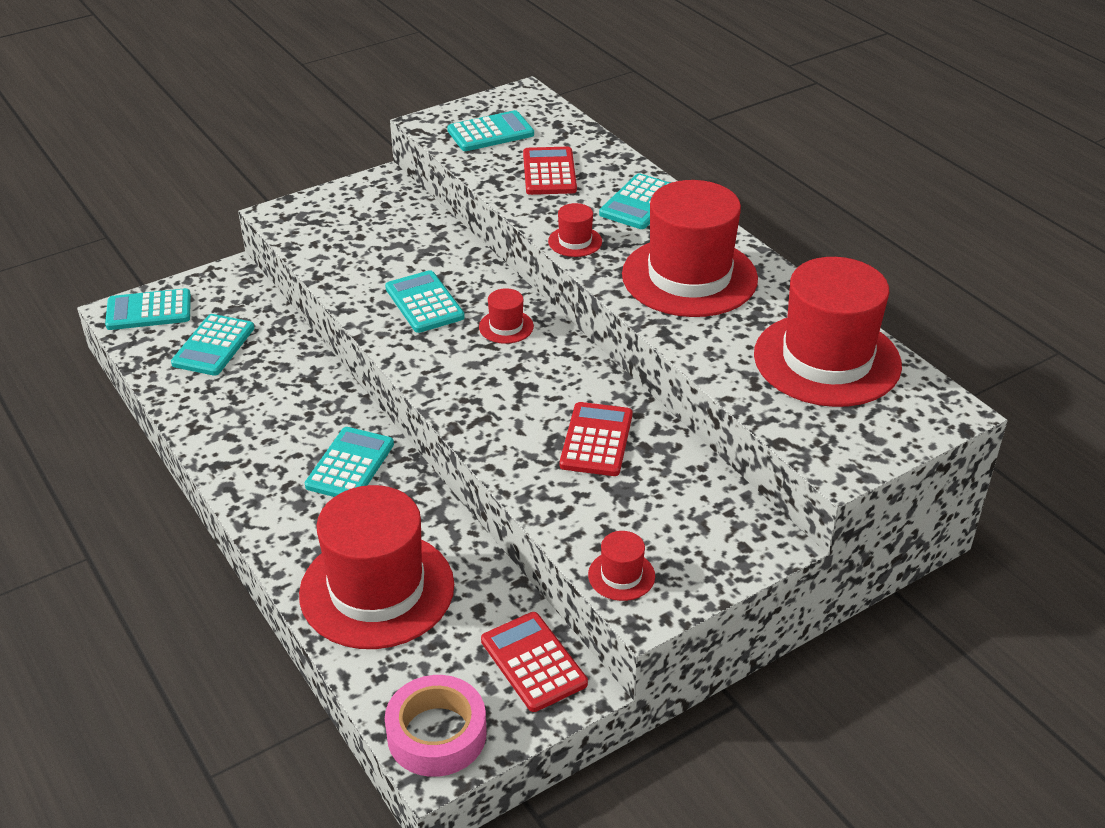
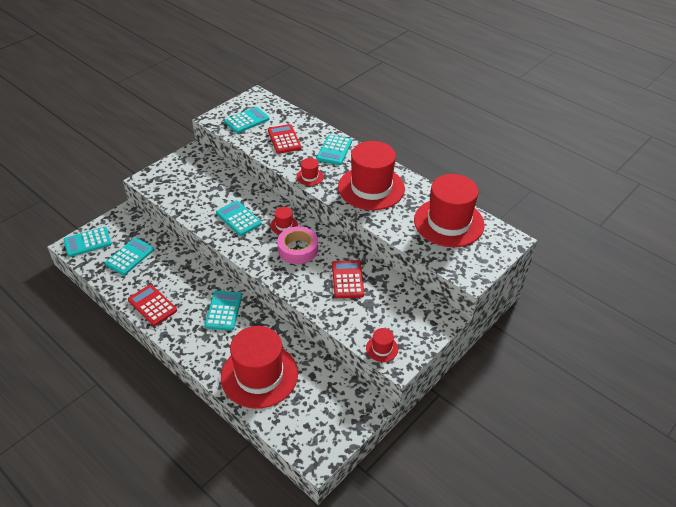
camera: 15 degrees left, 5 degrees up
(213, 346) = (130, 257): turquoise calculator -> turquoise calculator turned 150 degrees counterclockwise
(436, 734) = (313, 444): pink tape -> pink tape (298, 249)
(533, 662) = (347, 397): red calculator -> red calculator (152, 305)

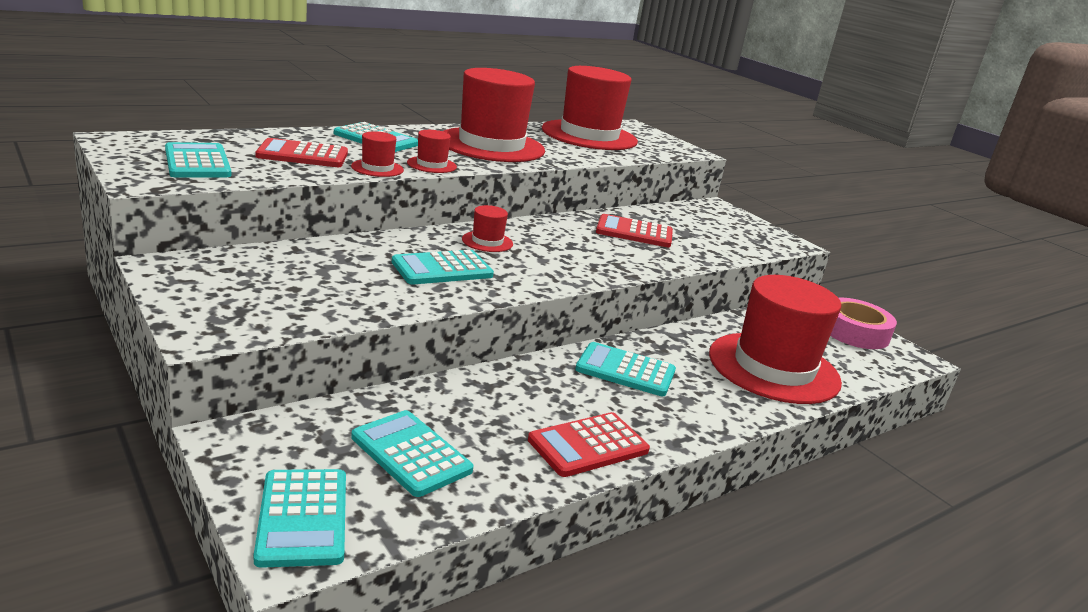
camera: 80 degrees left, 20 degrees down
(298, 249) = (553, 245): pink tape -> pink tape (854, 332)
(382, 348) = (766, 245): red hat -> red hat (377, 168)

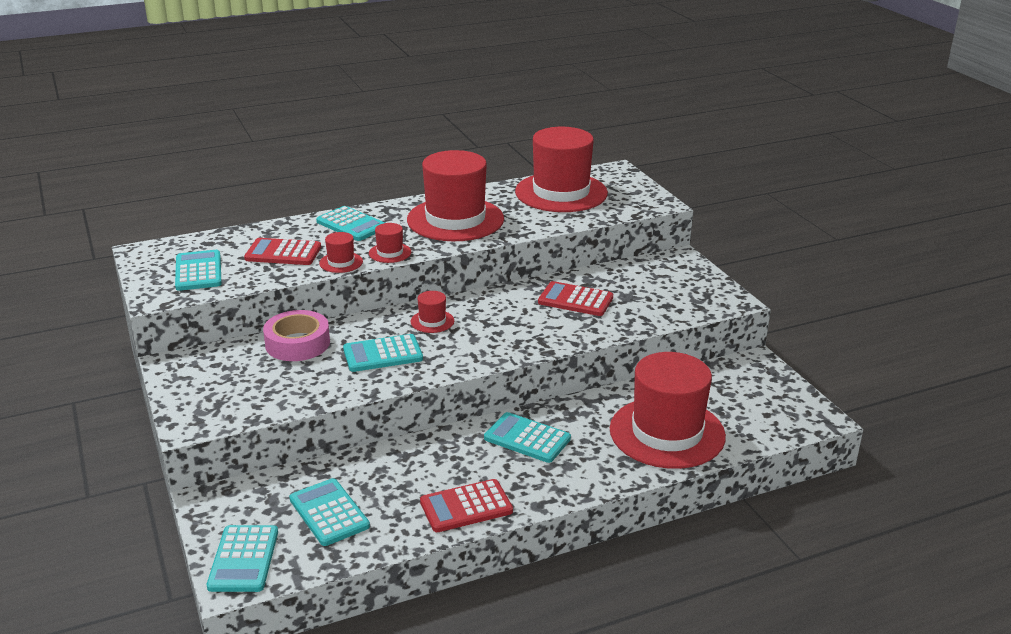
camera: 15 degrees right, 5 degrees up
(854, 332) = (774, 391): pink tape -> pink tape (297, 343)

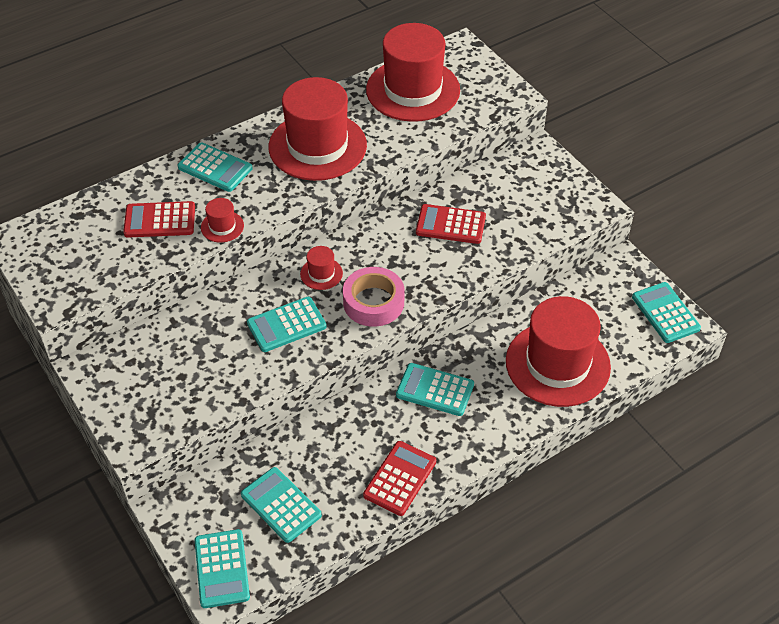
camera: 10 degrees left, 20 degrees up
(198, 271) = (84, 259): turquoise calculator -> turquoise calculator (665, 313)
(297, 343) = (200, 322): pink tape -> pink tape (373, 302)
(390, 253) = (266, 205): red hat -> none
(466, 507) = (400, 478): red calculator -> red calculator turned 150 degrees clockwise

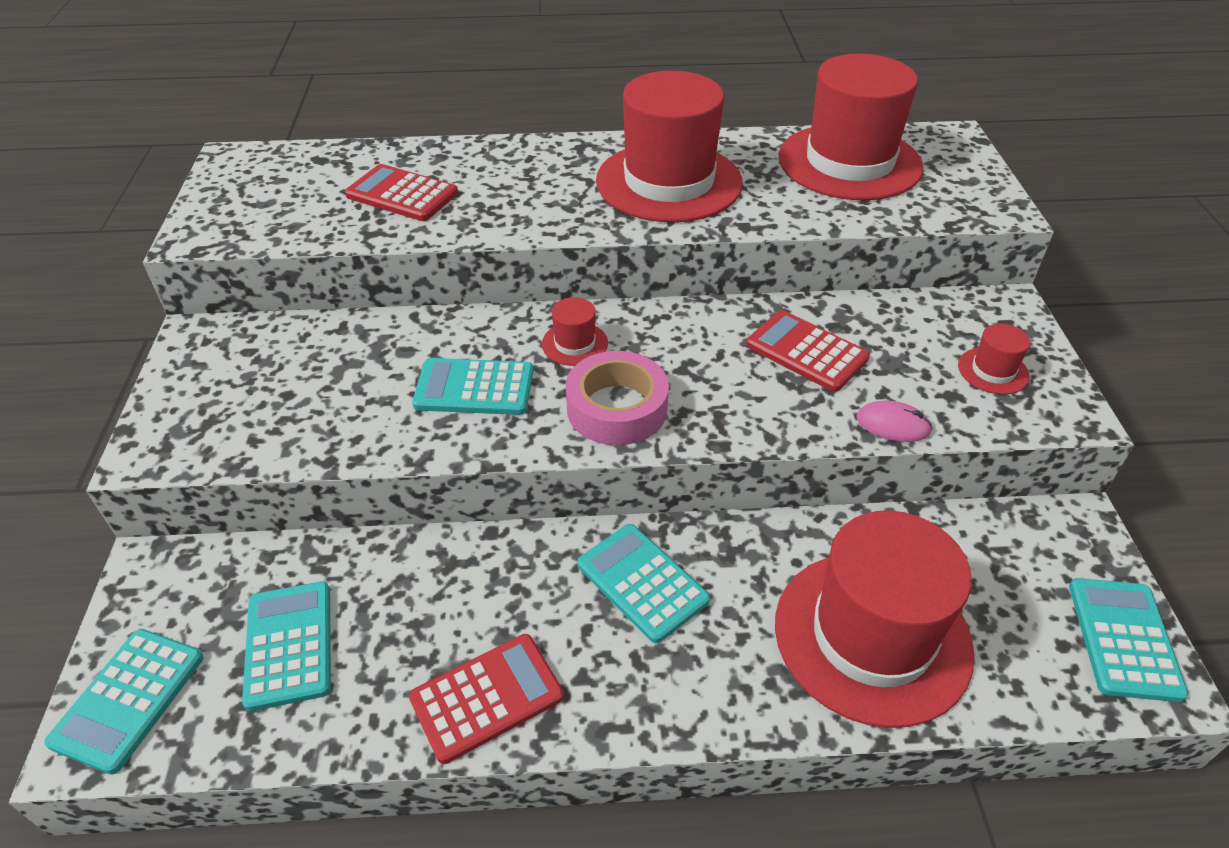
camera: 30 degrees right, 5 degrees down
(215, 168) = (520, 164): turquoise calculator -> none
(222, 226) = (468, 226): red hat -> red hat (993, 371)
(518, 250) = (893, 424): none -> pink mouse

